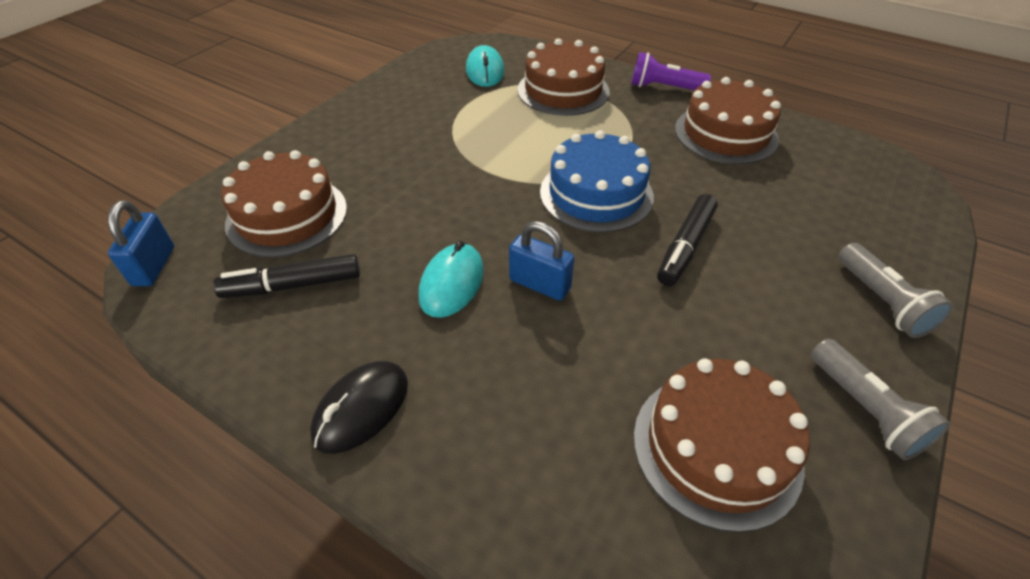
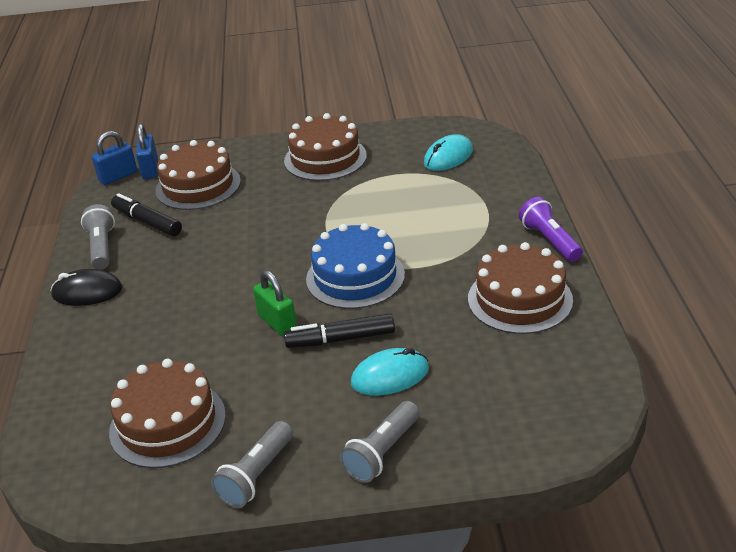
camera: 55 degrees right, 10 degrees down
(283, 349) = (102, 247): none -> grey flashlight
(452, 283) = (203, 269): turquoise mouse -> turquoise mouse (390, 376)
(540, 284) = (236, 299): blue padlock -> blue padlock (150, 169)
(563, 90) = (471, 200): brown cake -> brown cake (325, 158)
(614, 275) = (277, 323): none -> green padlock

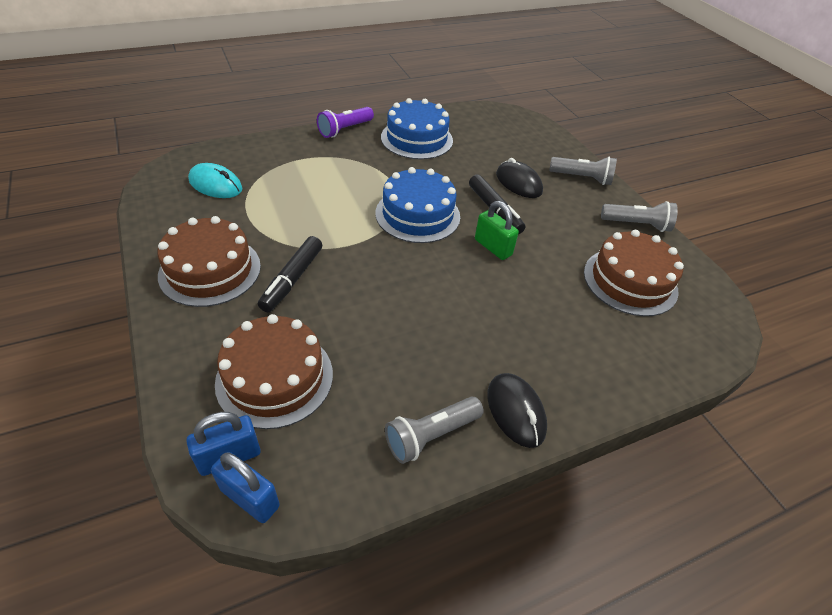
camera: 115 degrees left, 10 degrees up
(147, 222) = (366, 405): black marker -> black marker (292, 279)
(277, 323) = (493, 247): green padlock -> green padlock turned 75 degrees counterclockwise
(390, 376) = (518, 183): turquoise mouse -> black mouse
(520, 299) = (416, 139): brown cake -> blue cake

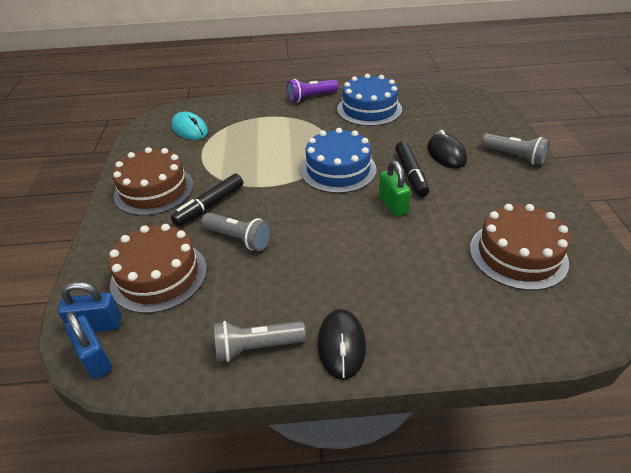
camera: 25 degrees right, 5 degrees down
(636, 224) = (552, 204): grey flashlight -> grey flashlight (239, 239)

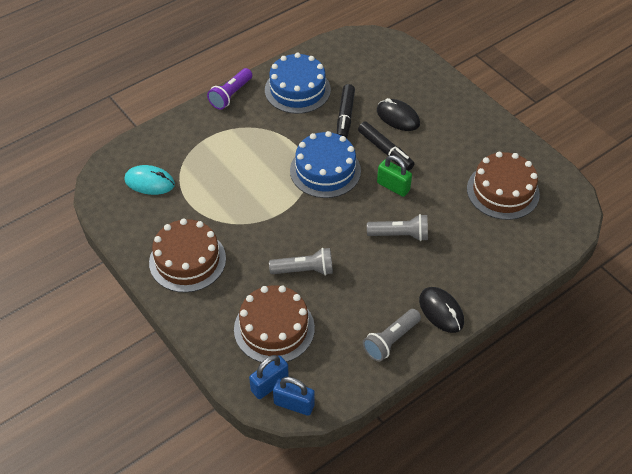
camera: 35 degrees left, 10 degrees up
(210, 205) = (252, 252): black marker -> black marker (345, 117)
(514, 156) = (449, 98): grey flashlight -> grey flashlight (400, 235)

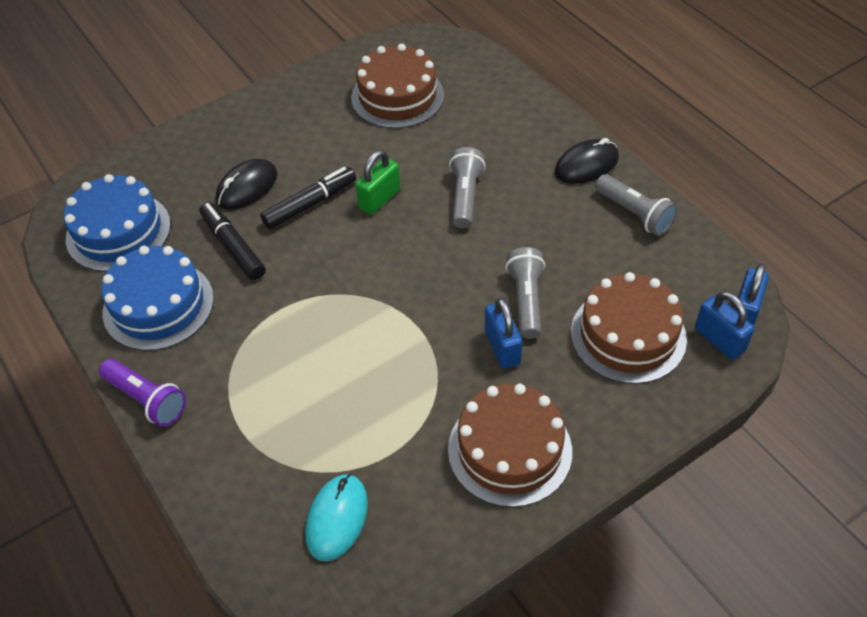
camera: 85 degrees left, 0 degrees up
(264, 257) = (502, 347): none -> blue padlock
(325, 170) = (340, 273): blue cake -> blue cake (118, 231)
(345, 117) = (233, 247): black marker -> black marker turned 135 degrees counterclockwise

